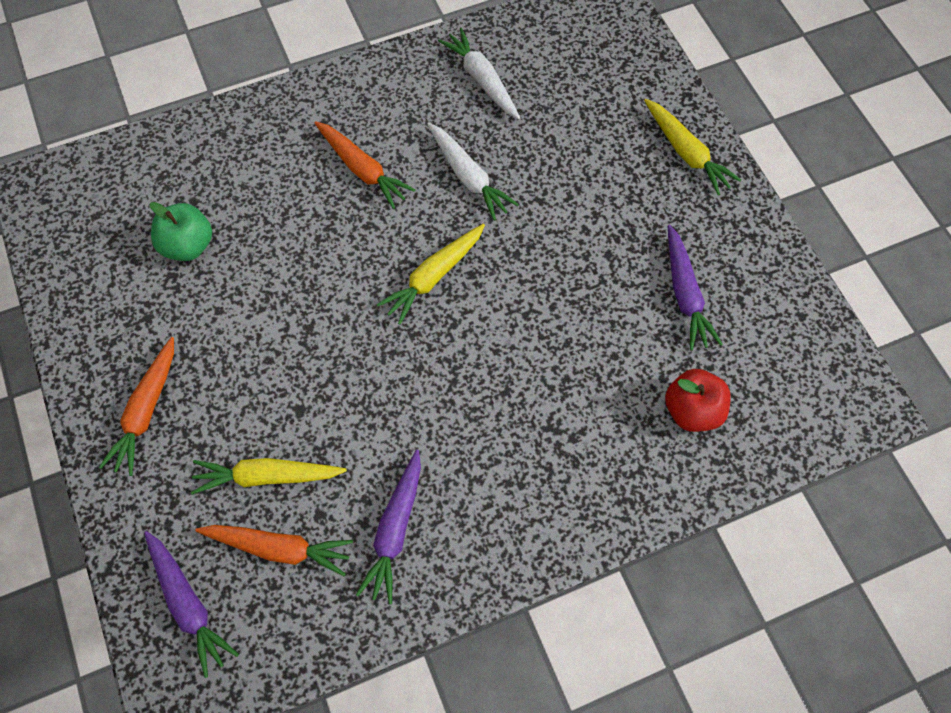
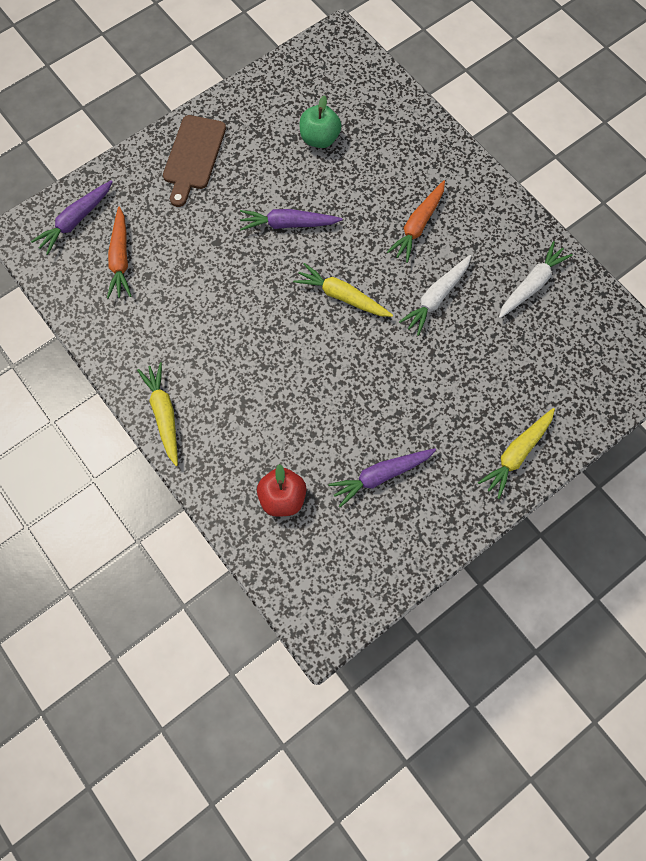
camera: 75 degrees right, 5 degrees up
(146, 411) = (193, 156): orange carrot -> brown cutting board
(267, 476) = (166, 237): yellow carrot -> yellow carrot (164, 414)
(395, 530) = (147, 322): purple carrot -> purple carrot (288, 224)

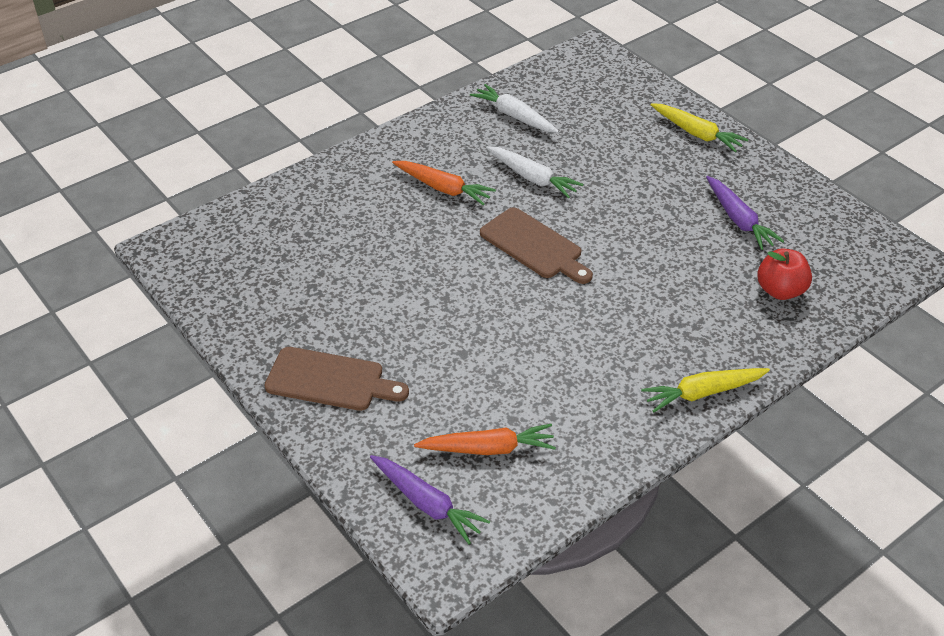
camera: 90 degrees left, 25 degrees down
(288, 224) = (438, 290): purple carrot -> none
(319, 139) = (317, 263): green apple -> none
(342, 296) = (534, 246): yellow carrot -> brown cutting board

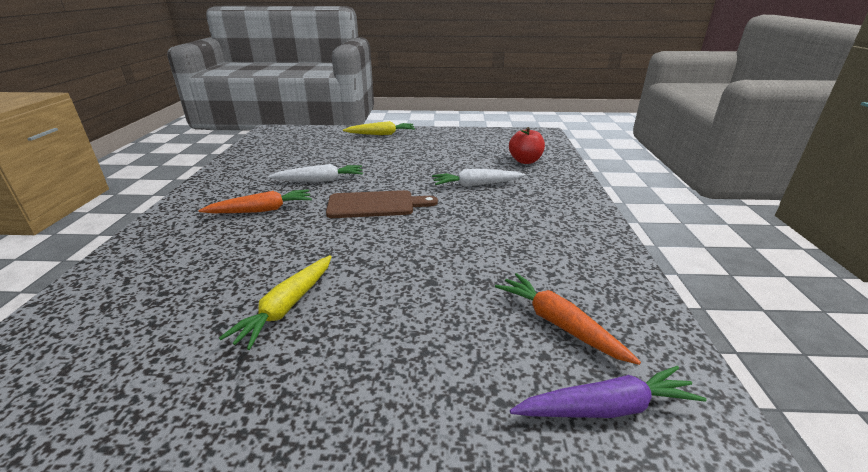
camera: 50 degrees left, 15 degrees down
(330, 380) = (351, 386): brown cutting board -> none
(488, 448) = (559, 324): orange carrot -> orange carrot turned 75 degrees counterclockwise
(514, 116) = (262, 164): white carrot -> white carrot (476, 185)
(702, 393) = (584, 211): yellow carrot -> yellow carrot (287, 307)
(738, 220) = (458, 149): purple carrot -> none

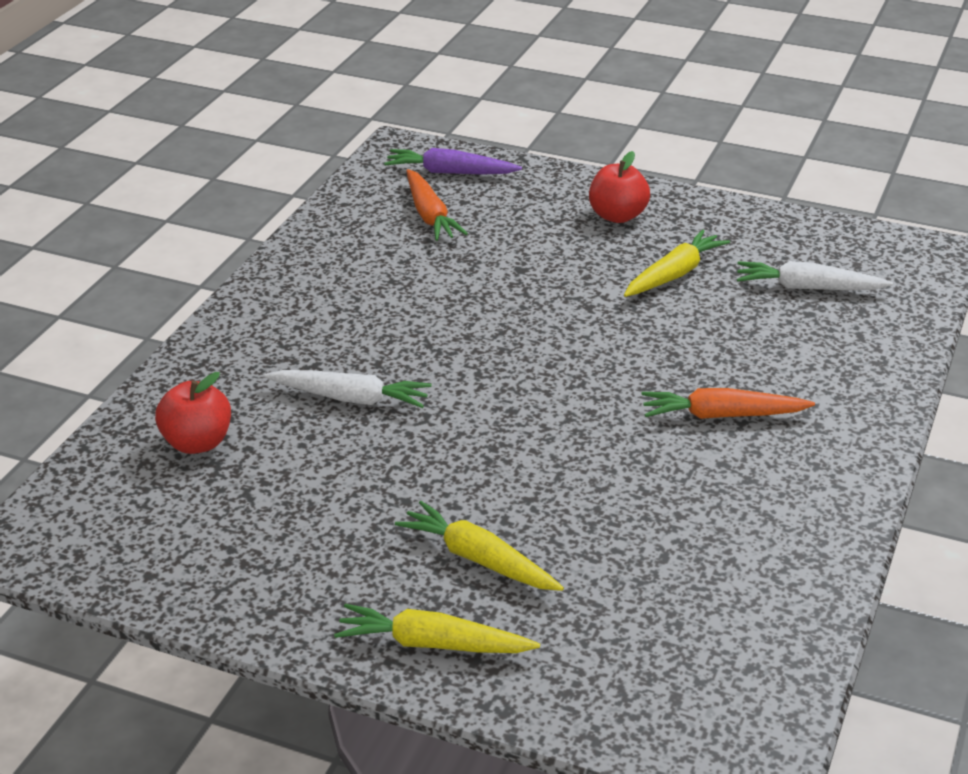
camera: 160 degrees left, 5 degrees up
(320, 180) = (622, 472): white carrot -> white carrot (807, 288)
(357, 378) = (617, 216): none -> red apple
(375, 205) = (541, 389): brown cutting board -> none
(376, 150) = (478, 559): none -> yellow carrot

